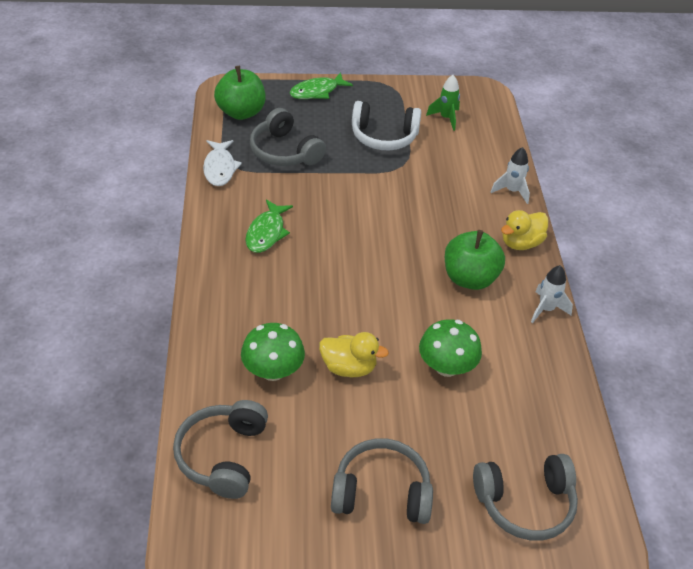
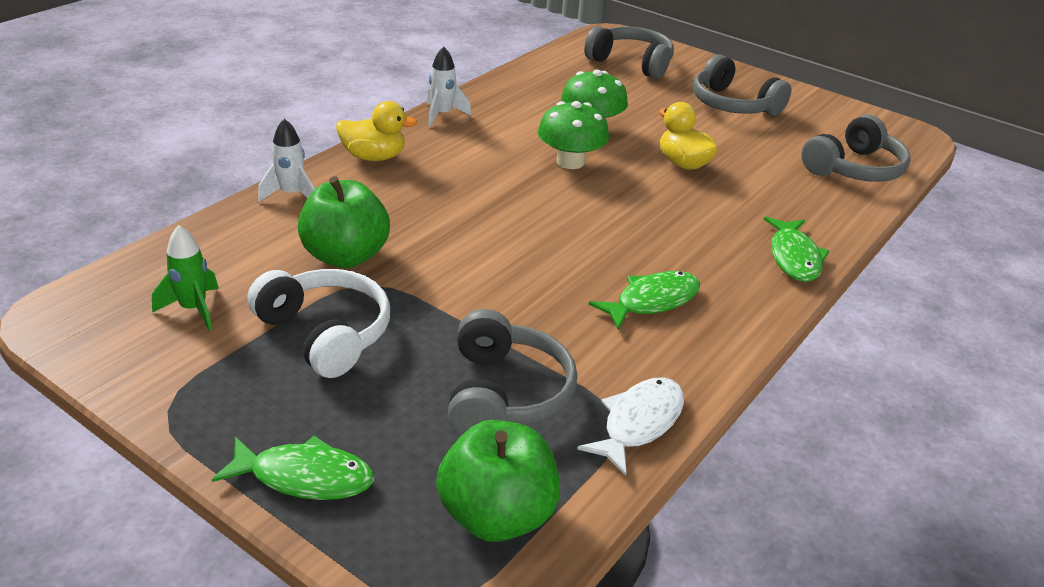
camera: 140 degrees left, 10 degrees down
(212, 314) = (794, 257): none -> green fish
(273, 370) = (761, 192): green mushroom -> green mushroom (570, 162)
(470, 278) = (474, 160): green apple -> green apple (345, 256)

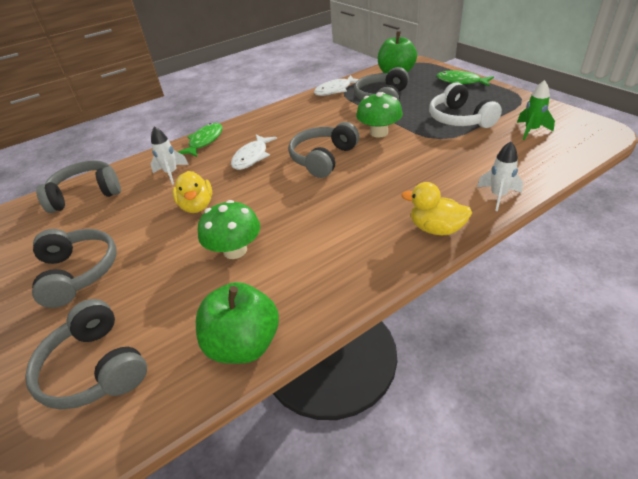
camera: 155 degrees left, 5 degrees up
(345, 256) = (453, 153): green apple -> green apple (244, 344)
(442, 115) = (365, 280): white rocket -> white rocket (171, 173)
(557, 235) = (323, 158): none -> grey headphones
(570, 162) = (279, 213): green mushroom -> green mushroom (379, 133)
(652, 301) = (296, 125): green fish -> none
(677, 232) = (252, 157): none -> white fish

